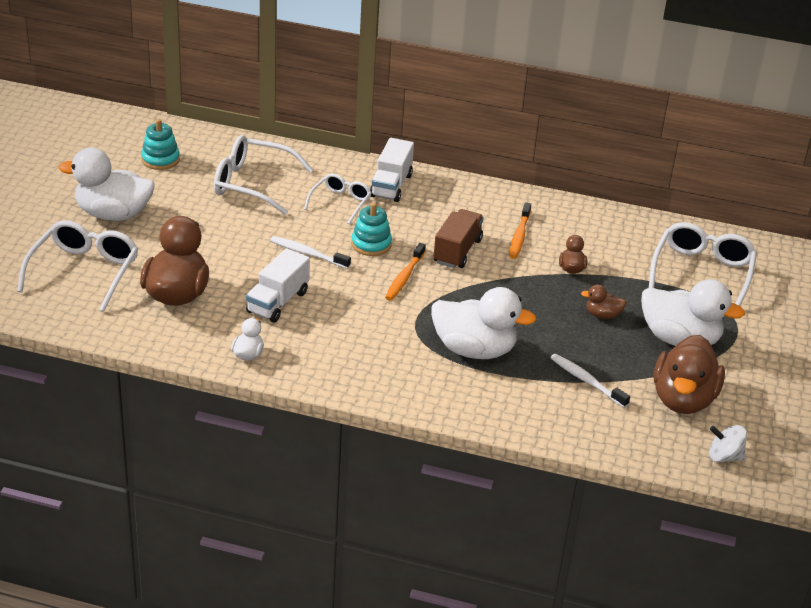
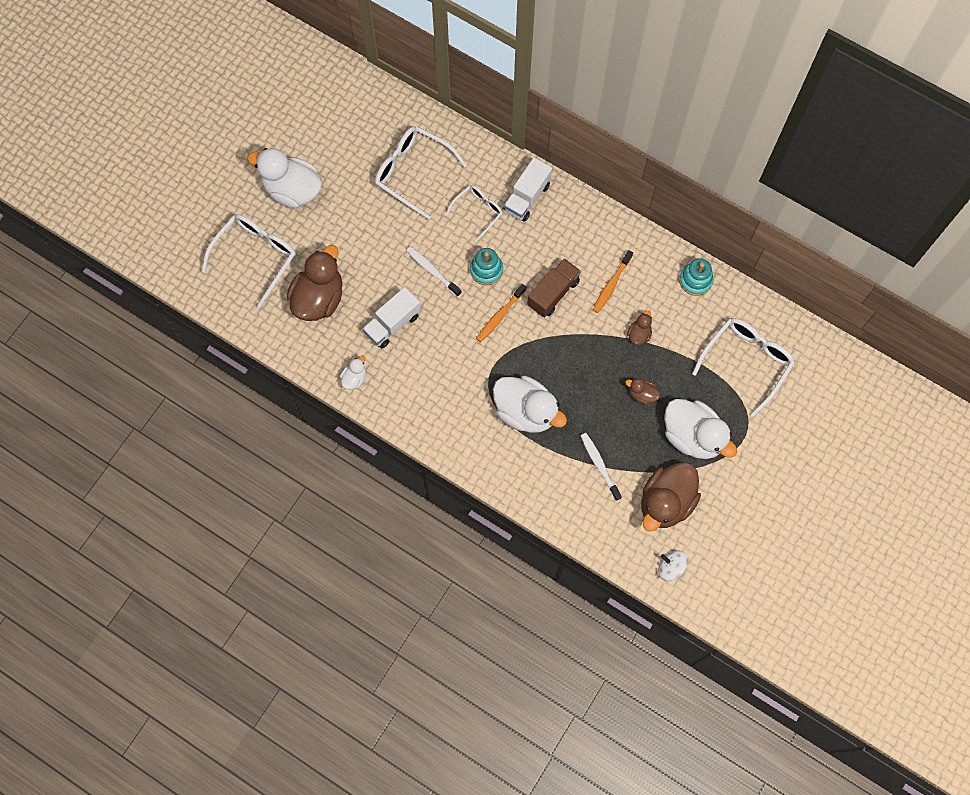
camera: 20 degrees right, 35 degrees up
(160, 160) = (346, 125): turquoise stacking toy -> turquoise stacking toy (695, 280)

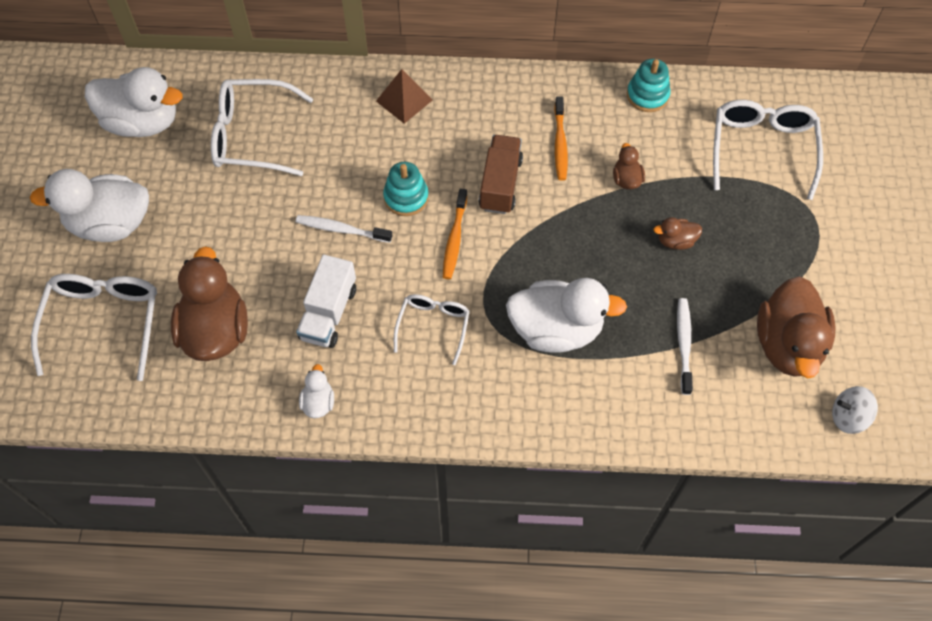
camera: 30 degrees left, 10 degrees down
(478, 211) = (356, 141): white glasses -> white glasses (433, 326)
(527, 197) = (404, 100): white truck -> brown pyramid
(599, 465) = (683, 345): white toothbrush -> white toothbrush turned 60 degrees clockwise
(692, 436) = (763, 256): white duck -> white duck (142, 122)

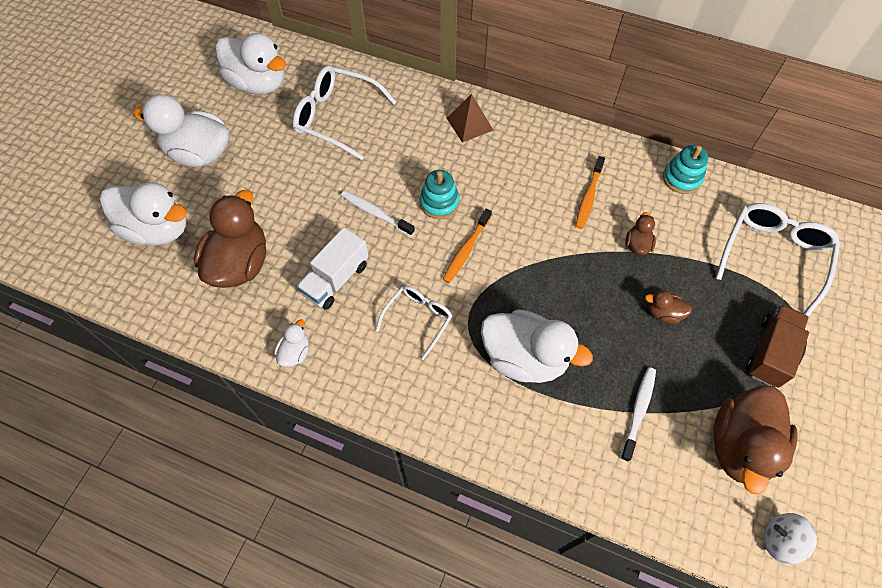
camera: 20 degrees right, 0 degrees up
(104, 322) = (158, 229): white glasses -> white duck
(500, 184) = (523, 215): brown truck -> brown truck (769, 352)

